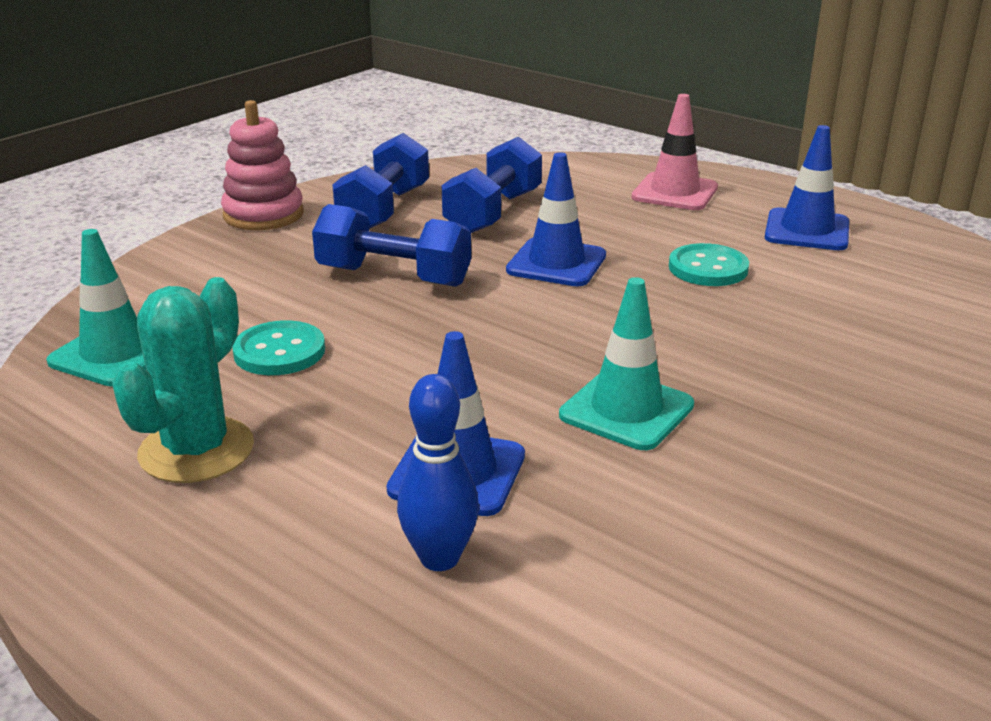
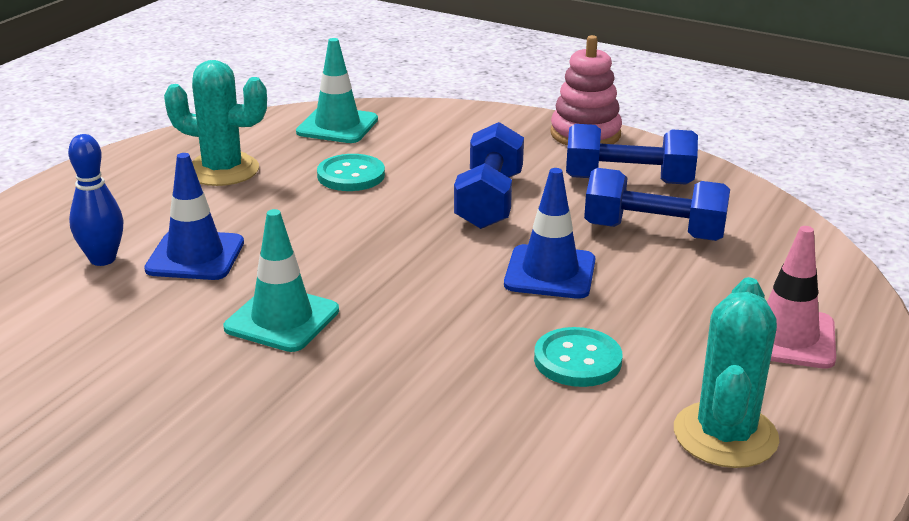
camera: 80 degrees right, 0 degrees up
(807, 230) = (725, 435): blue traffic cone -> turquoise cactus

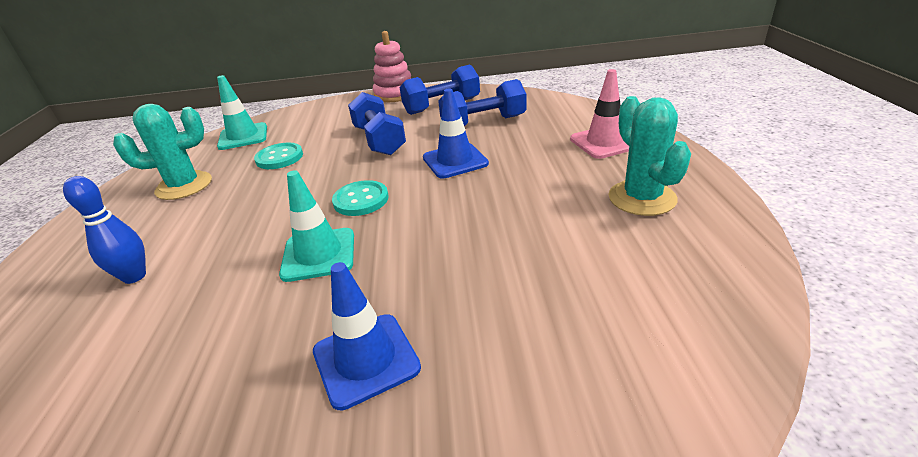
camera: 30 degrees left, 5 degrees up
(195, 256) = (212, 243): blue traffic cone -> blue traffic cone (366, 359)
(577, 360) = (524, 196): turquoise button -> turquoise button (361, 200)

